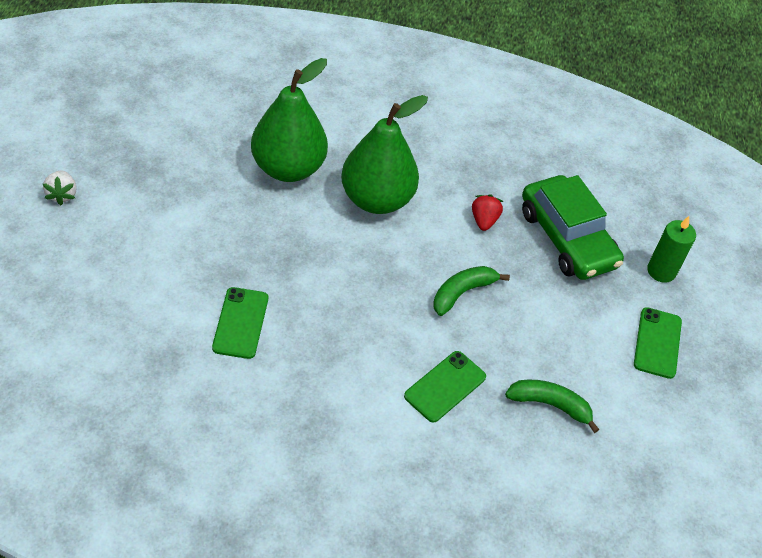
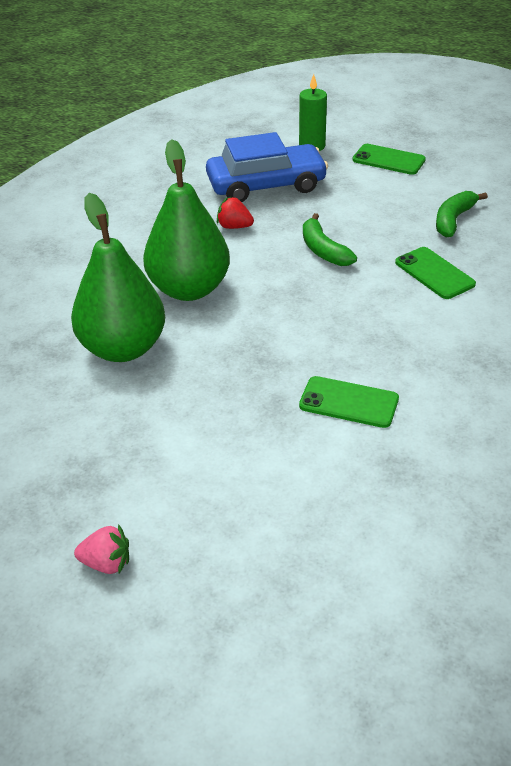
camera: 70 degrees left, 10 degrees down
(62, 195) = (106, 563): white strawberry -> pink strawberry
(567, 238) = (266, 185): green car -> blue car

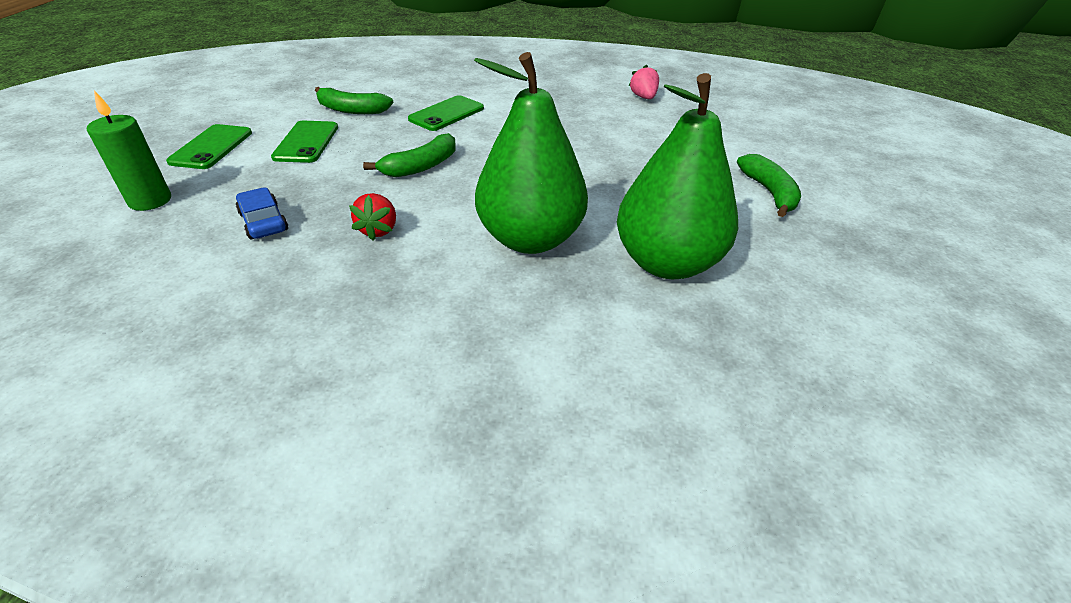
camera: 110 degrees left, 0 degrees up
(106, 563) = (909, 208): pink strawberry -> pink strawberry (643, 97)
(188, 456) = (769, 192): none -> green banana
(266, 185) = (263, 222): blue car -> blue car, size x0.46
(349, 402) = (642, 135): green phone -> green phone (306, 142)

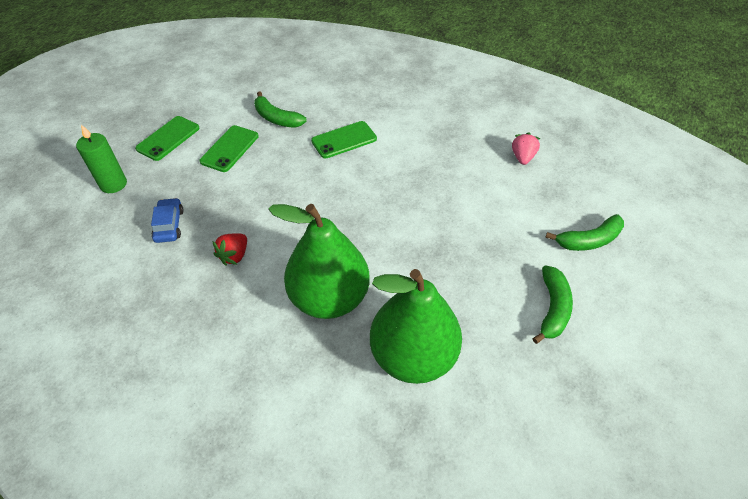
camera: 25 degrees right, 10 degrees up
(421, 166) = (294, 197): green banana -> green banana (589, 240)

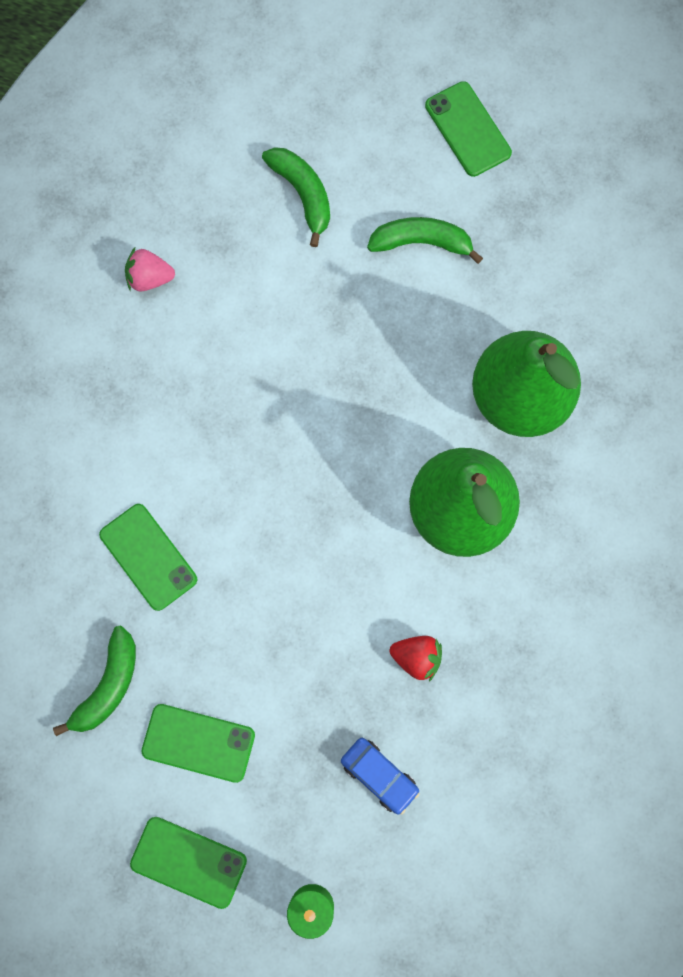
camera: 100 degrees left, 25 degrees up
(169, 225) = (379, 776): blue car -> blue car turned 120 degrees counterclockwise
(663, 360) = (468, 129): none -> green phone

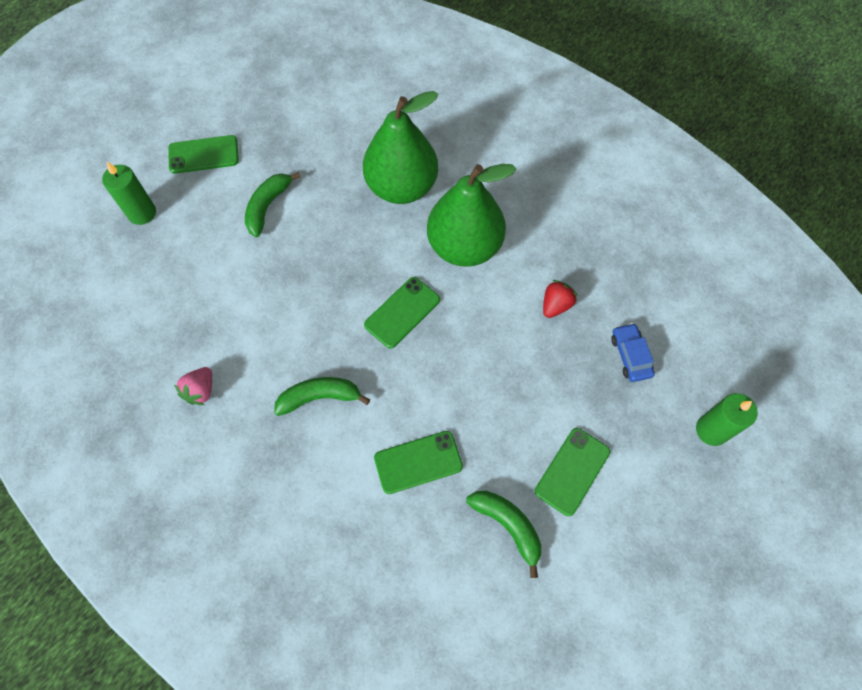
camera: 70 degrees left, 10 degrees down
(188, 862) = (660, 508): green phone -> green phone (402, 312)
(303, 194) = (193, 266): green banana -> green banana (320, 397)
(353, 99) = (142, 213): none -> green candle
(379, 776) = (630, 355): blue car -> blue car turned 75 degrees counterclockwise

